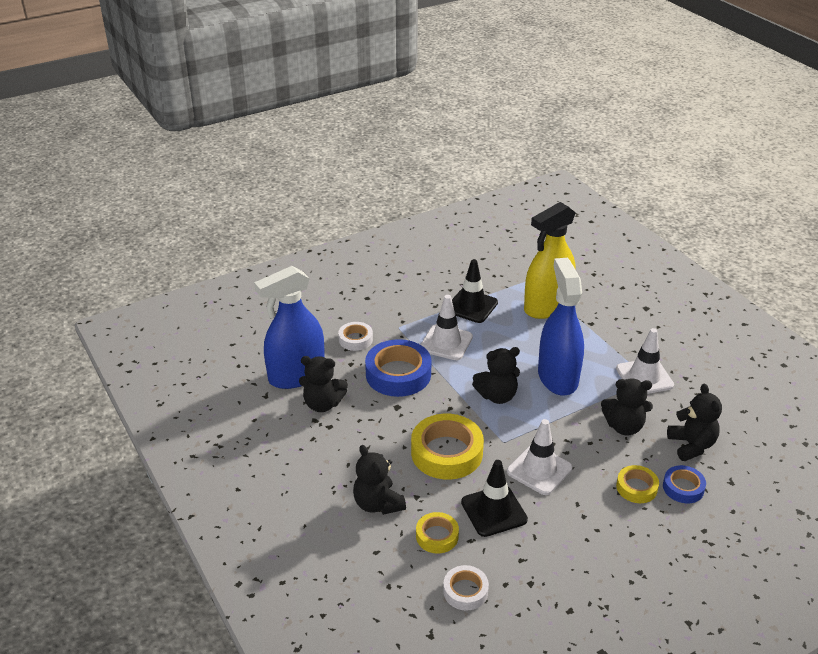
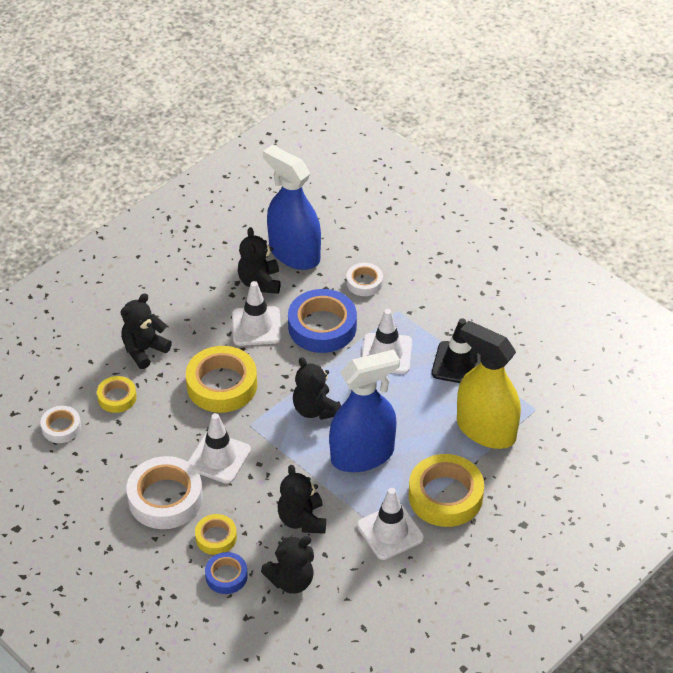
camera: 75 degrees right, 10 degrees up
(379, 416) = (256, 326): none -> white traffic cone
(494, 511) = (156, 432): black traffic cone -> none
(582, 517) = (165, 498): none -> white tape
(611, 340) = (445, 496): none -> yellow tape

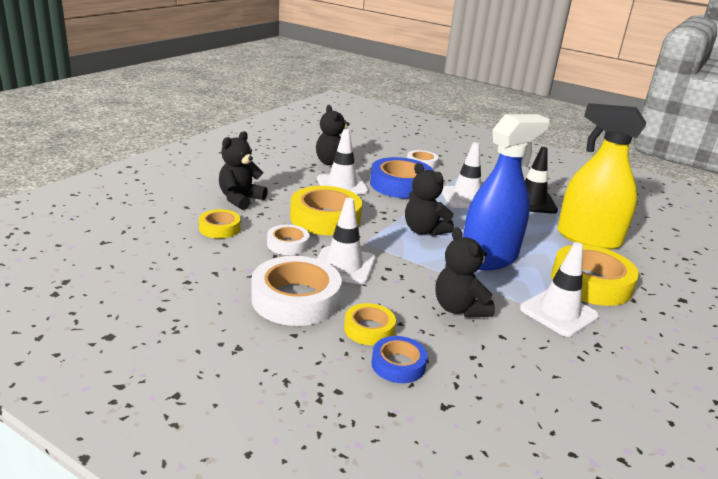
camera: 15 degrees left, 20 degrees down
(61, 427) = (161, 250): white tape -> white tape (288, 244)
(291, 580) = (479, 363): black teddy bear -> none
(294, 253) = (355, 151): blue spray bottle -> none

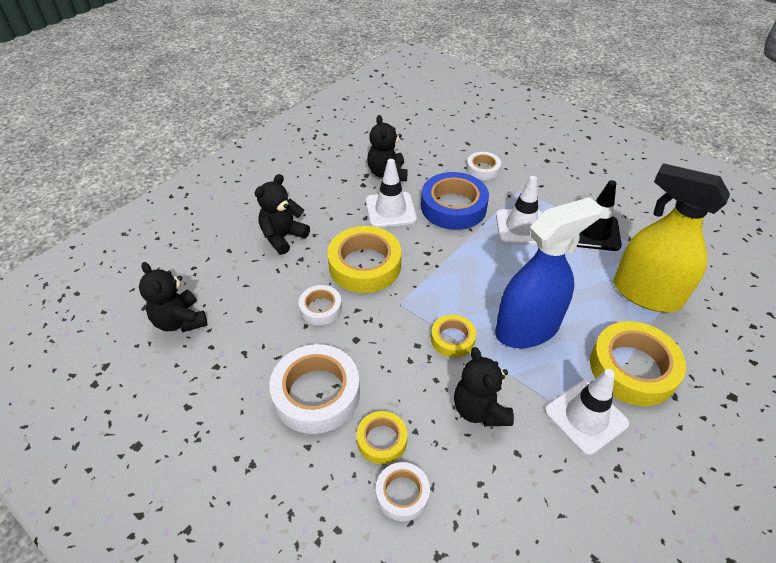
camera: 10 degrees right, 20 degrees up
(219, 228) = (257, 284): yellow tape -> yellow tape (452, 339)
(343, 265) = (372, 341): white traffic cone -> none
(398, 364) = (402, 494): blue tape -> white tape
(424, 230) = (465, 283): black teddy bear -> black teddy bear (180, 321)

